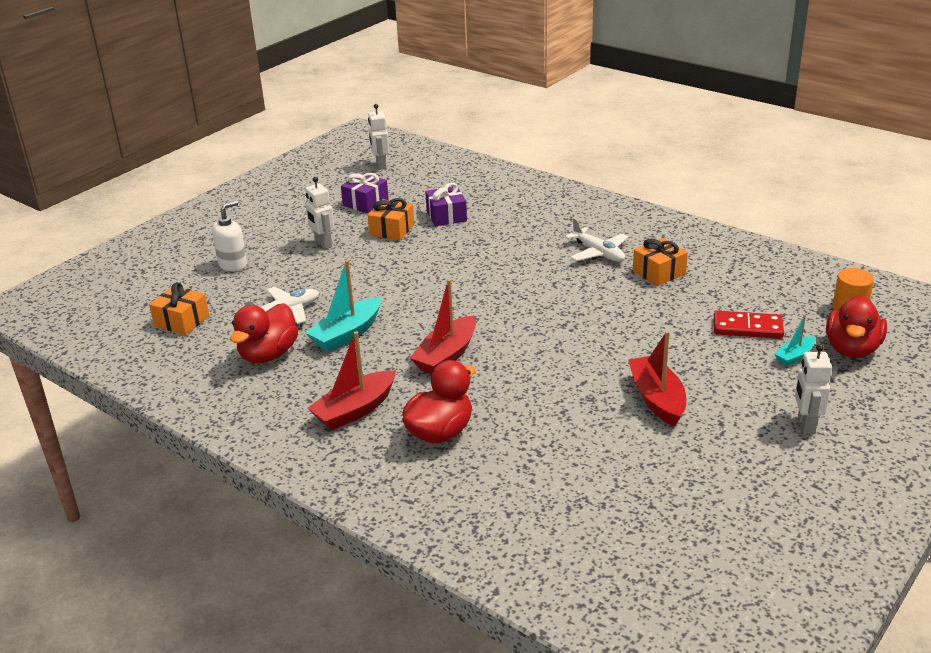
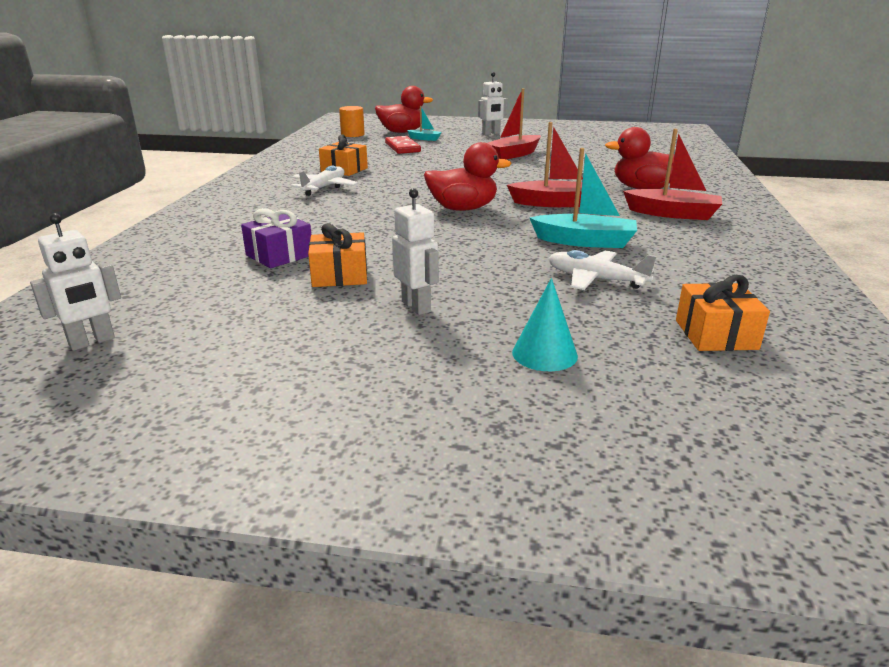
camera: 120 degrees left, 5 degrees down
(233, 264) = (544, 354): white soap dispenser -> turquoise cone
(268, 355) = (675, 264): red duck -> red duck (463, 209)
(323, 244) = (416, 306): white robot -> white robot turned 60 degrees counterclockwise
(365, 203) = (261, 314): purple gift -> none

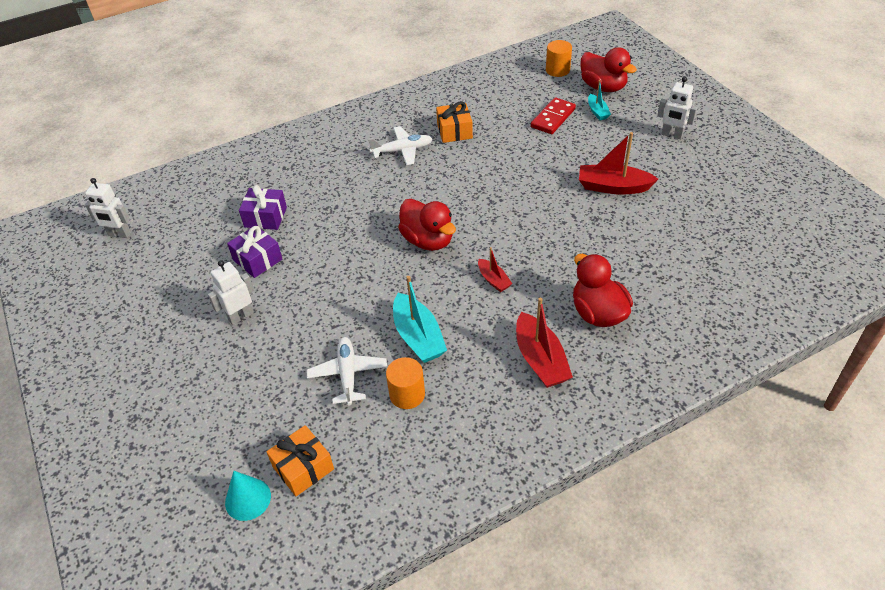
camera: 55 degrees right, 20 degrees up
(339, 275) = (257, 259): orange gift -> purple gift
(416, 306) = (240, 316): white robot -> white robot turned 150 degrees counterclockwise
(544, 354) = (220, 399): turquoise cone -> turquoise cone (248, 499)
(554, 203) = (493, 280): red boat -> red boat, size x0.56
(657, 264) = (407, 394): none -> orange cylinder

